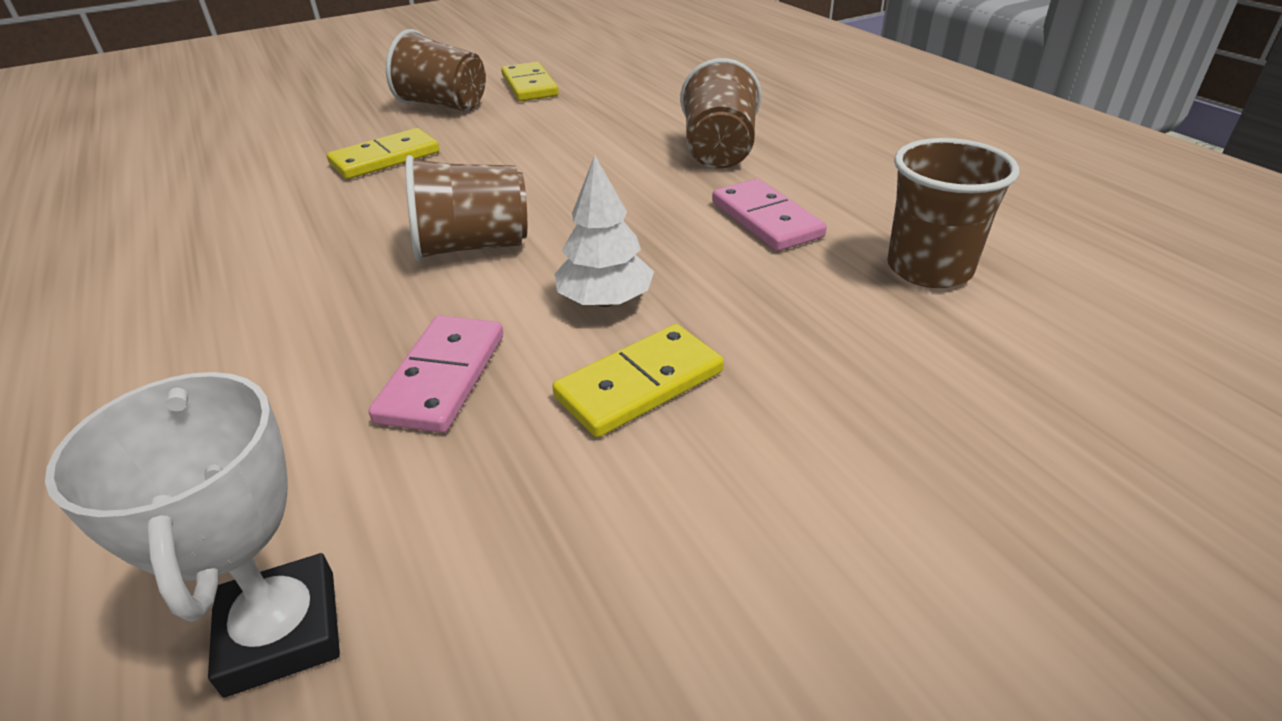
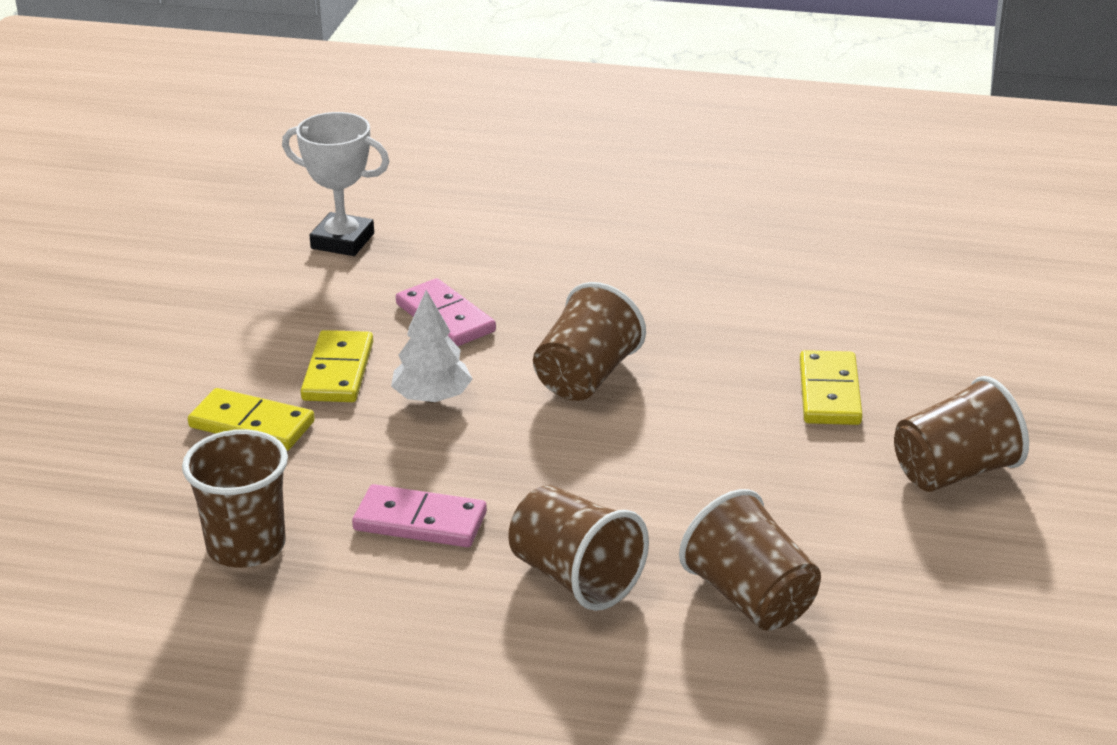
camera: 130 degrees right, 5 degrees down
(530, 86) = (954, 555): yellow domino -> yellow domino (251, 425)
(649, 110) = (750, 598): none -> brown cup

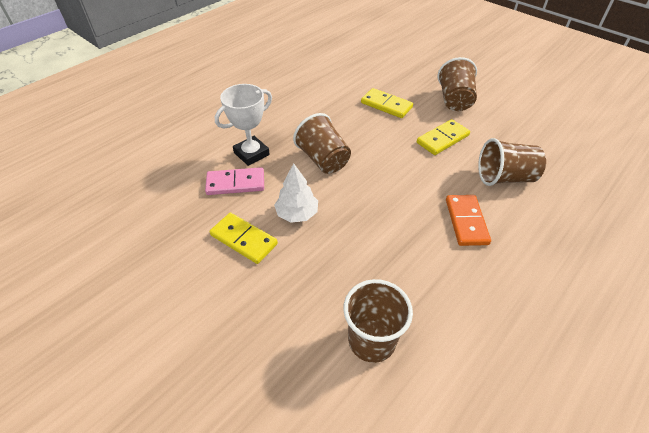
camera: 60 degrees left, 15 degrees up
(251, 425) = (261, 295): yellow domino -> yellow domino (442, 139)
(342, 241) = (128, 192): white trophy -> white trophy (251, 154)
(420, 522) = (394, 258): pink domino -> none
(575, 577) = (466, 221): brown cup -> orange domino

